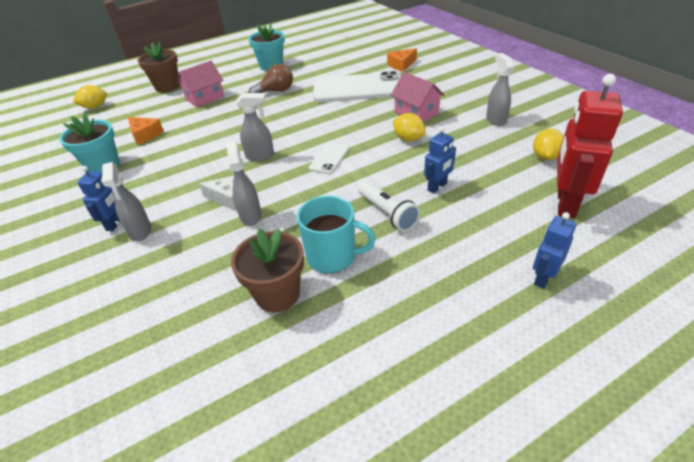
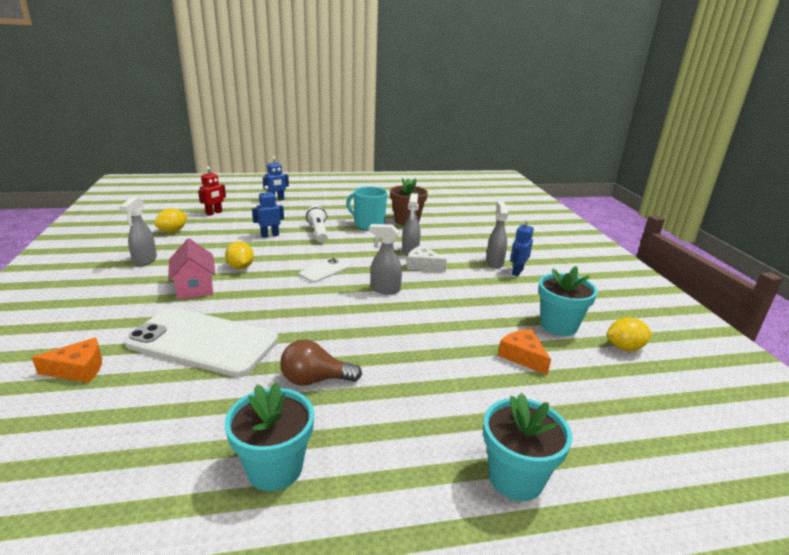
camera: 165 degrees left, 15 degrees down
(95, 107) = (654, 459): yellow lemon -> yellow lemon (624, 348)
(167, 86) = (515, 478): brown flower pot -> turquoise flower pot
(205, 98) = (436, 406): pink house -> none
(565, 203) = (214, 213): red robot -> red robot, size x0.55

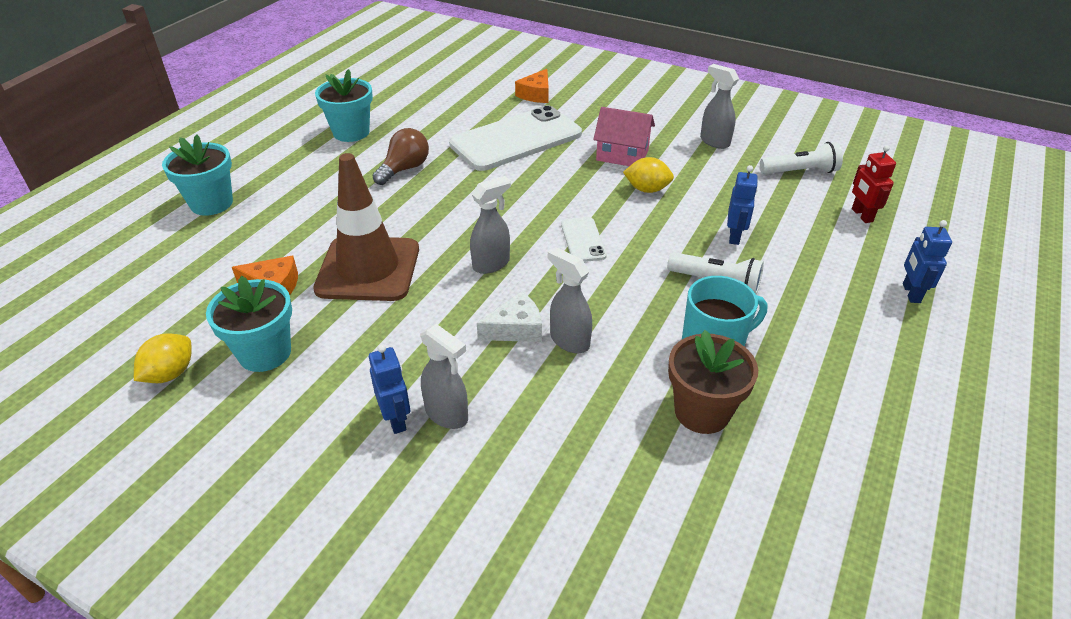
camera: 130 degrees right, 15 degrees up
(173, 231) = (800, 171): yellow lemon -> white flashlight
(451, 328) = (368, 269): none -> brown traffic cone

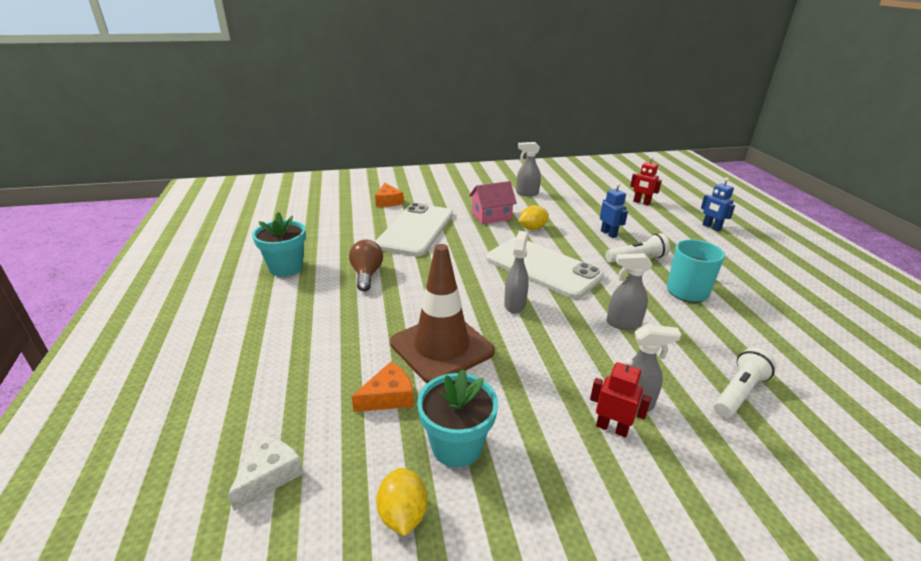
camera: 40 degrees left, 10 degrees down
(211, 203) = (232, 366): turquoise flower pot -> none
(396, 419) = (612, 428): blue robot -> red robot
(516, 329) = (587, 333): white cheese -> white cheese (269, 475)
(583, 240) = (542, 268): white phone -> white phone, size x2.22
(702, 412) = (732, 322): brown flower pot -> none
(800, 171) = (587, 193): white flashlight -> white flashlight (739, 392)

